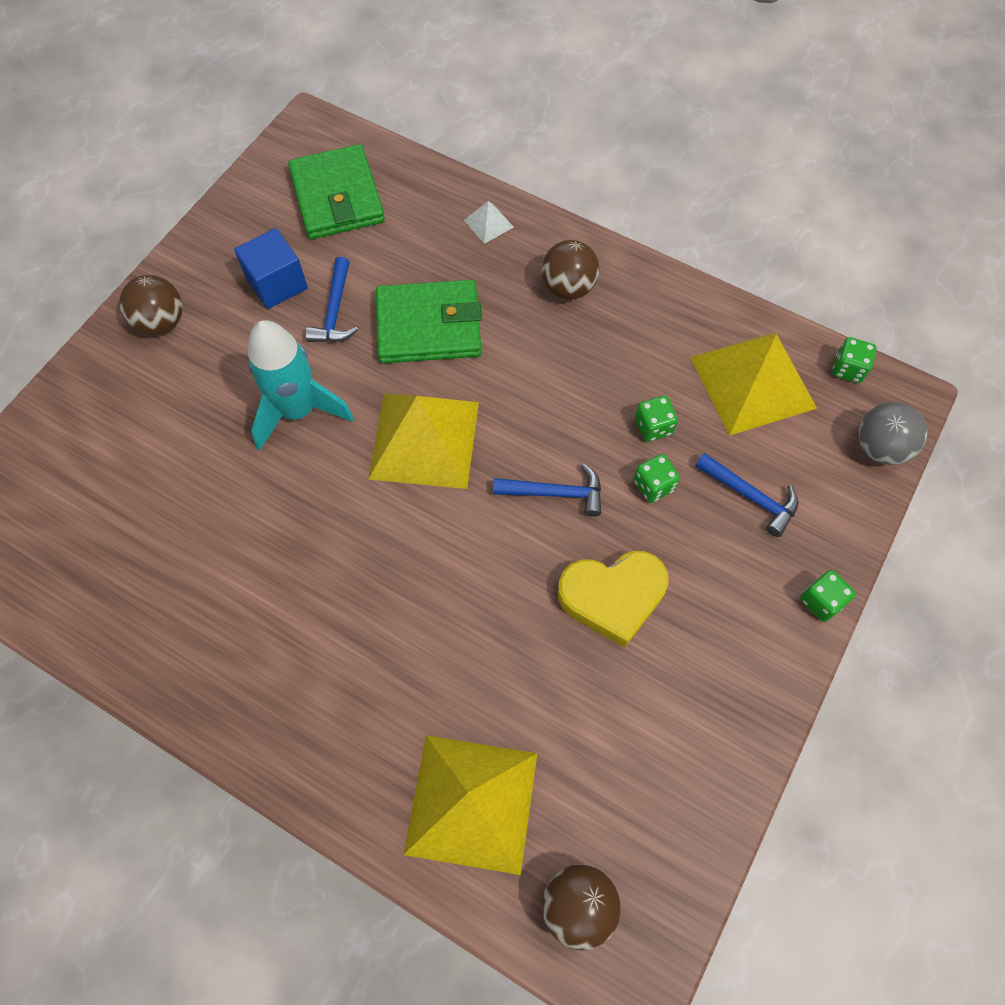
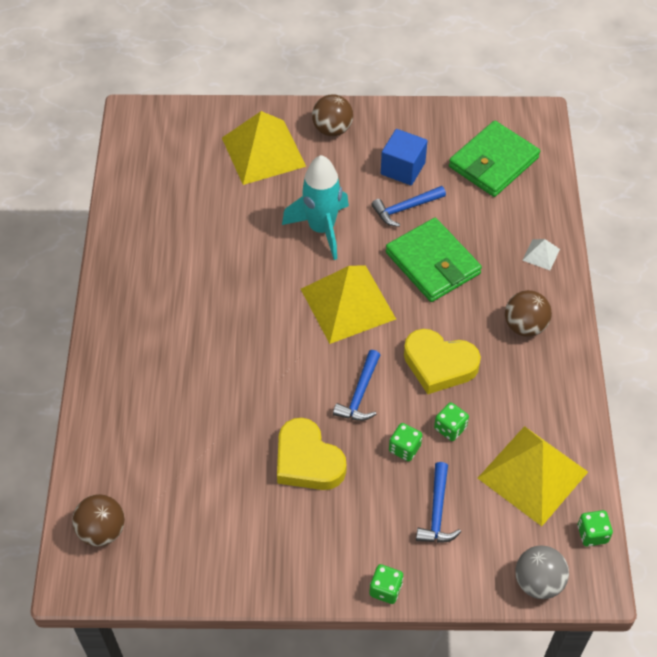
camera: 60 degrees right, 10 degrees down
(471, 802) = (131, 446): yellow pyramid -> yellow pyramid (263, 151)
(556, 493) = (360, 394): blue hammer -> blue hammer turned 45 degrees clockwise
(566, 393) = (439, 364): none -> yellow heart

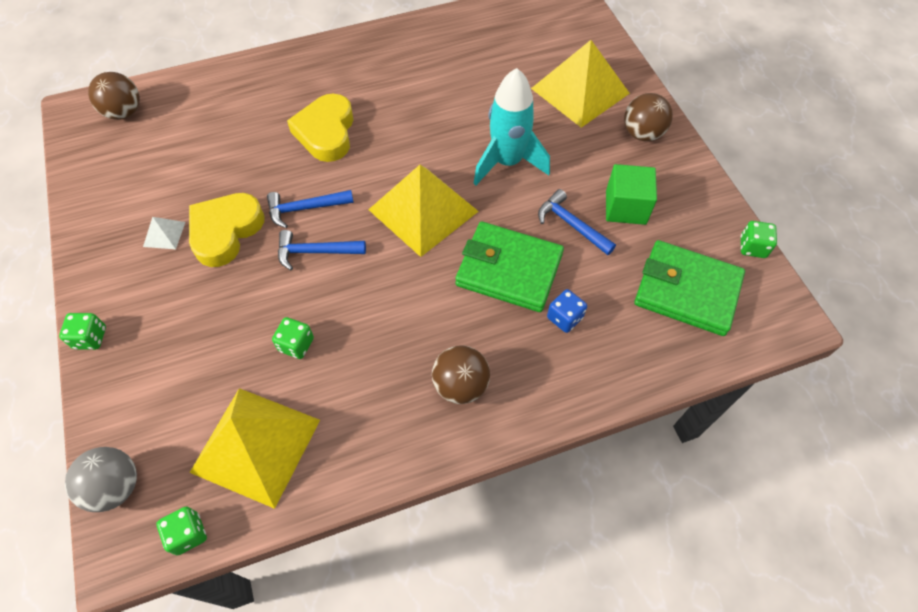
camera: 70 degrees right, 5 degrees up
(403, 168) = (625, 207): blue cube -> green cube
(404, 448) = (260, 309): green dice -> green dice (752, 247)
(432, 263) = (509, 270): green wallet -> green wallet turned 75 degrees clockwise
(437, 512) = (188, 360): blue hammer -> blue hammer (305, 208)
(439, 364) = (376, 312): yellow heart -> yellow heart (326, 132)
(489, 243) = (564, 318): none -> blue dice
(541, 254) = (574, 377): white pyramid -> white pyramid (164, 234)

